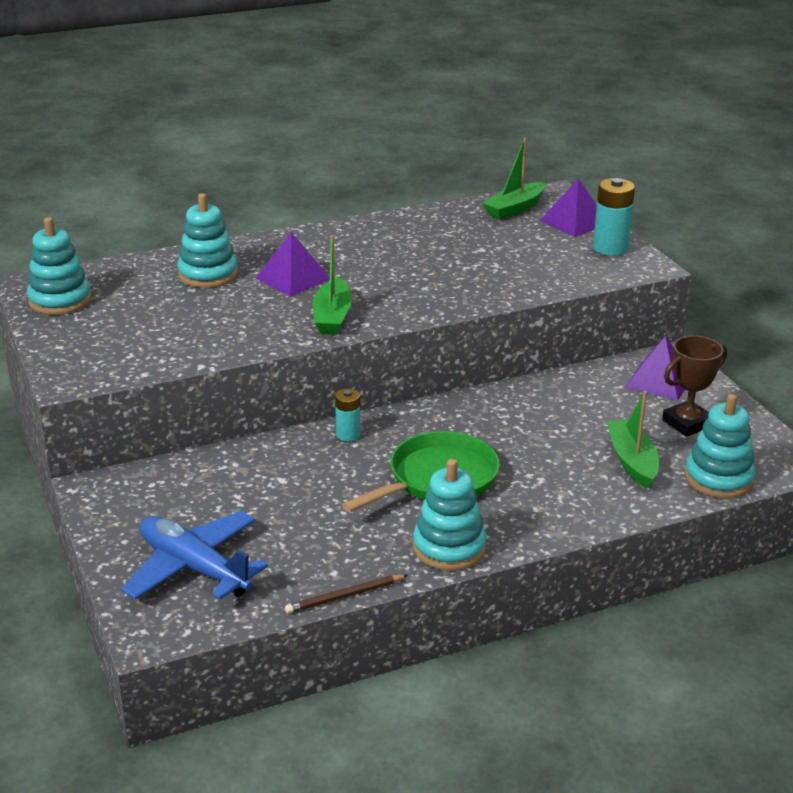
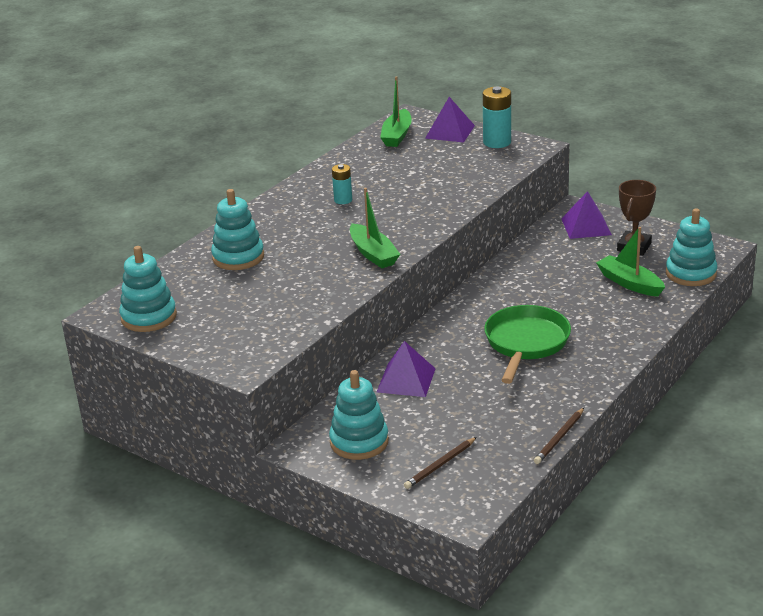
camera: 30 degrees left, 0 degrees up
(194, 568) = (440, 465): blue plane -> brown pencil
(293, 278) = (307, 238): purple pyramid -> purple pyramid (406, 380)
(348, 435) = (430, 339): turquoise battery -> turquoise battery (343, 200)
(449, 548) = (585, 381): turquoise stacking toy -> turquoise stacking toy (359, 442)

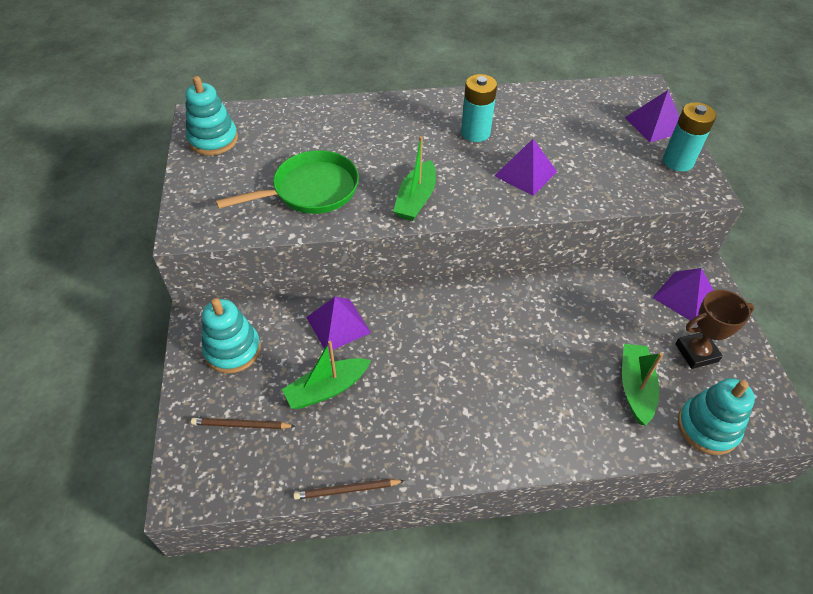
camera: 45 degrees right, 20 degrees up
(238, 257) = (334, 132): turquoise stacking toy -> none
(343, 200) = (475, 133): turquoise battery -> turquoise battery, size x1.63
(397, 135) = (607, 100): green boat -> green boat (327, 389)
(418, 200) = (525, 173): none -> purple pyramid
(526, 343) = (463, 370): green pan -> green pan (310, 190)

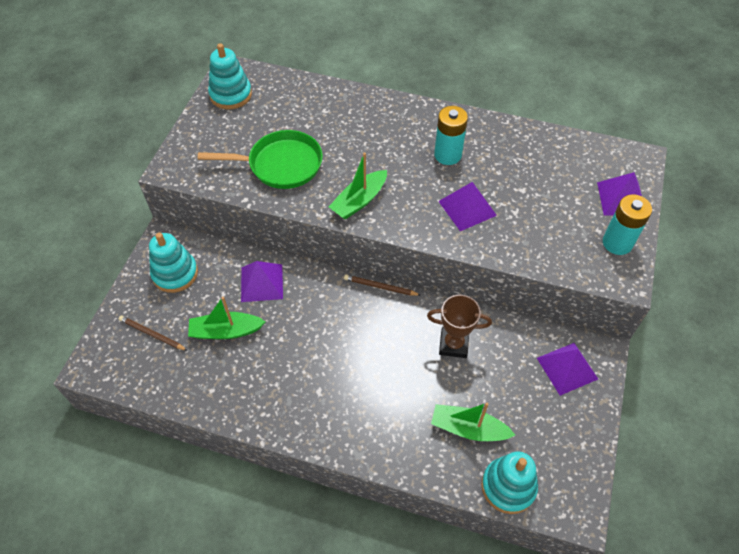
camera: 25 degrees right, 5 degrees up
(346, 490) = (198, 413): brown pencil -> brown pencil (380, 287)
(635, 388) = (468, 428): green boat -> green boat turned 105 degrees counterclockwise
(696, 352) = (543, 421): brown trophy -> brown trophy (453, 344)

